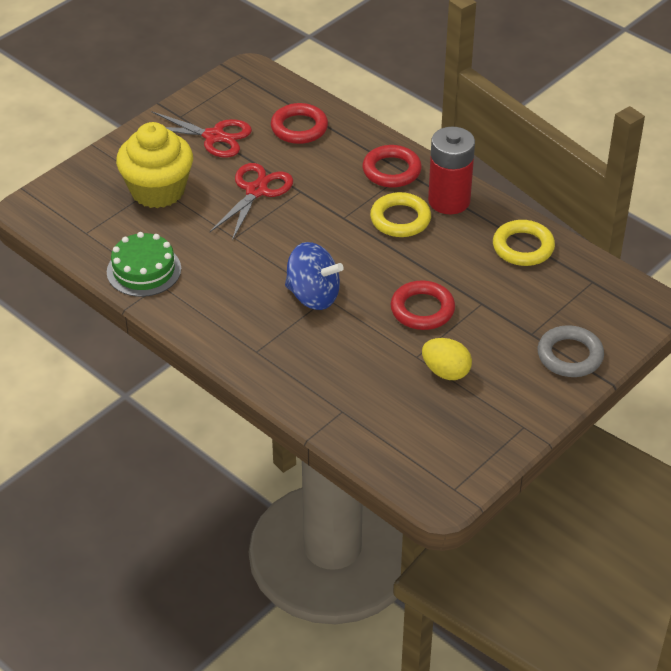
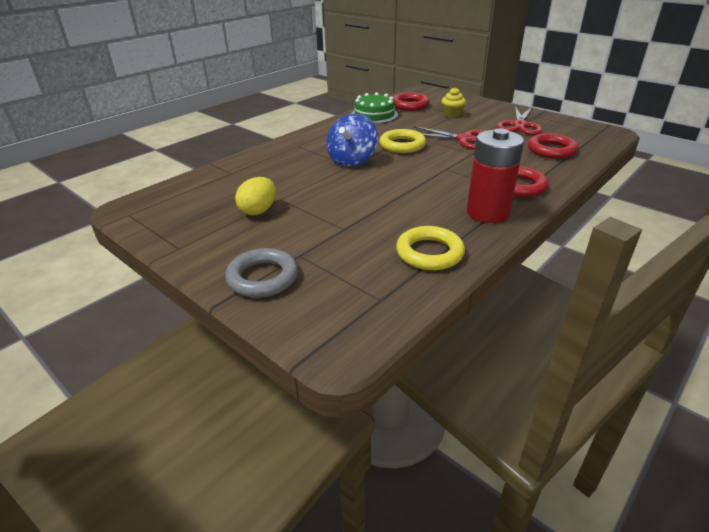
camera: 90 degrees right, 10 degrees down
(158, 190) = (452, 114): yellow cupcake -> yellow cupcake, size x0.47
(400, 219) = (452, 190): yellow ring -> yellow ring (402, 145)
(422, 309) = (336, 200): red ring -> red ring (410, 105)

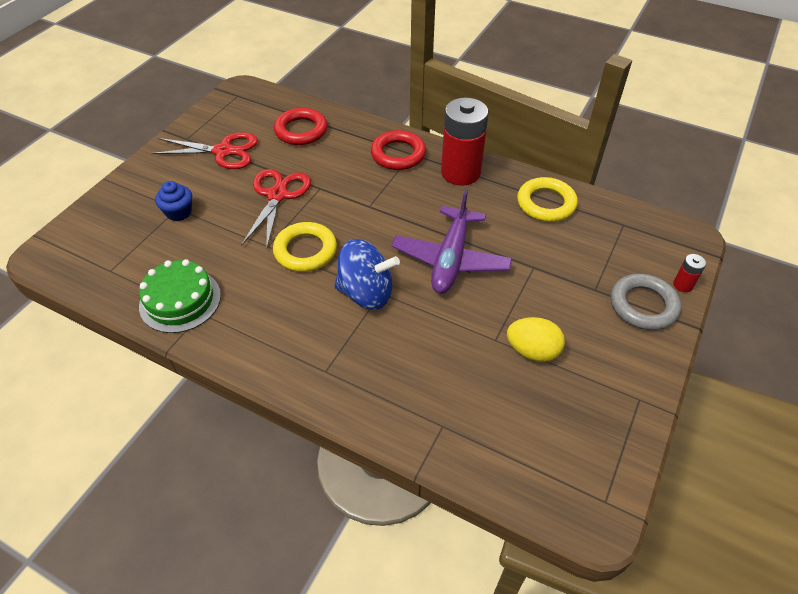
camera: 105 degrees left, 15 degrees up
(270, 314) = (682, 285): none -> red battery
(371, 193) = (451, 259): none -> purple plane
(410, 105) = (132, 263): red ring -> none
(452, 114) = (179, 212): yellow cupcake -> blue cupcake

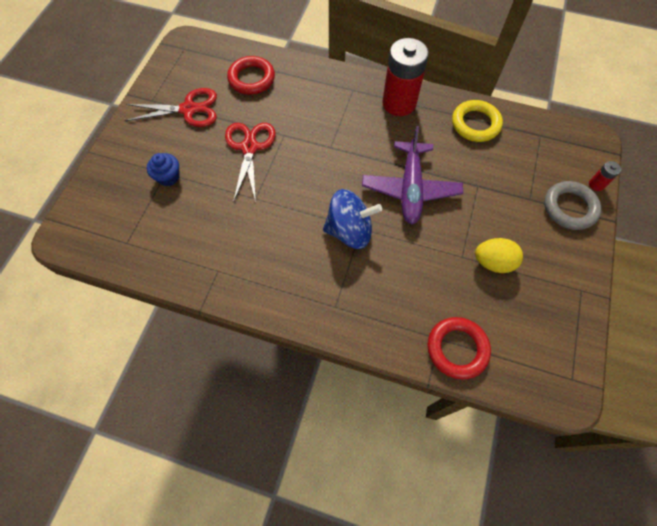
camera: 10 degrees left, 15 degrees up
(180, 300) = (196, 262): green cake -> none
(305, 251) = (288, 198): yellow ring -> none
(398, 154) = (342, 92): red ring -> red ring (457, 349)

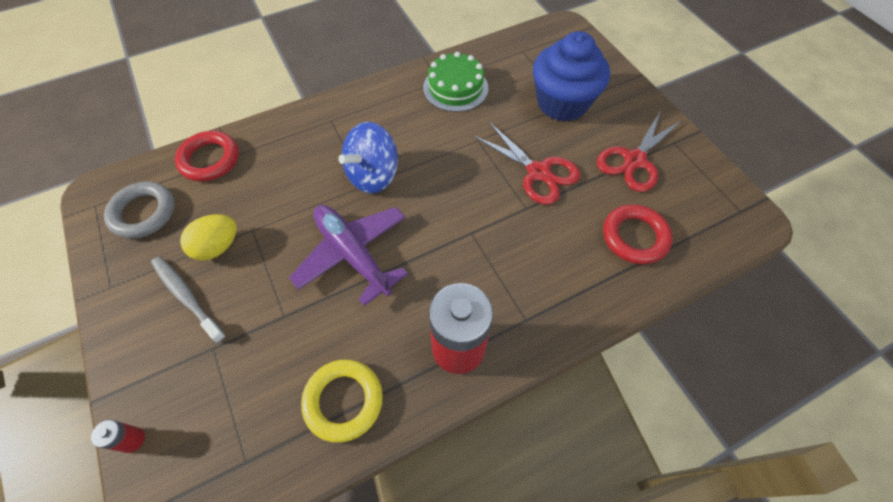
camera: 135 degrees right, 5 degrees down
(168, 177) = (562, 103): blue cupcake -> blue cupcake, size x2.14
(216, 253) = (455, 88): none -> green cake
(531, 241) = (187, 297): none -> grey toothbrush
(569, 208) = (158, 374): grey ring -> grey ring (143, 213)

